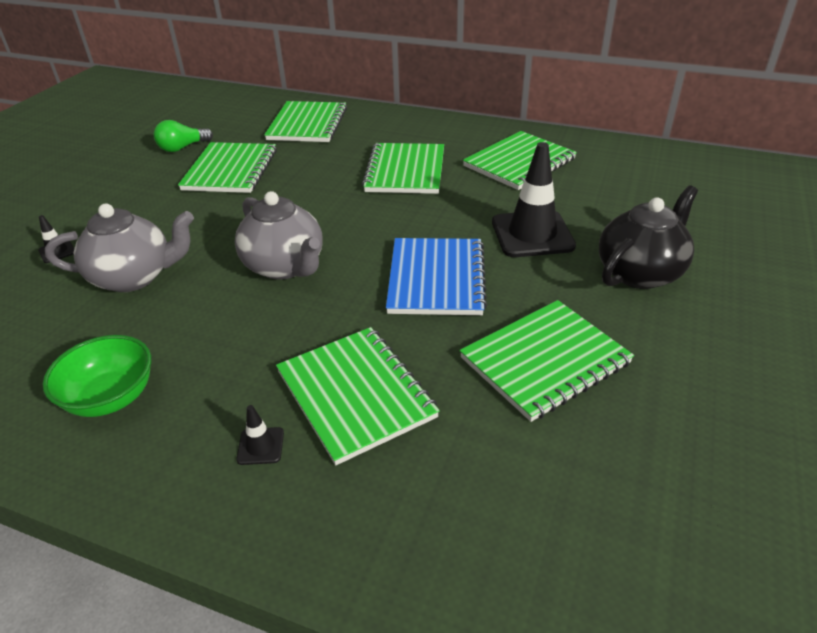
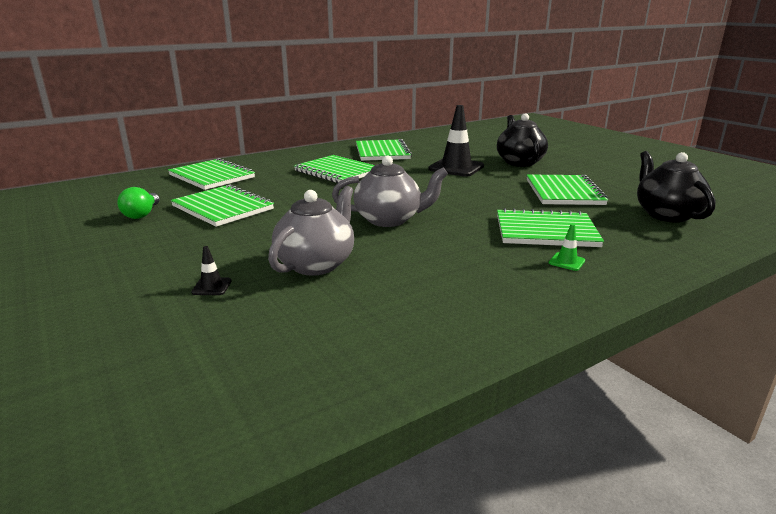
camera: 55 degrees left, 15 degrees down
(111, 397) = (465, 296): green bowl -> none
(260, 446) = (566, 262): black traffic cone -> green traffic cone
(436, 279) = (464, 192): blue notebook -> none
(563, 508) = (666, 215): none -> black teapot

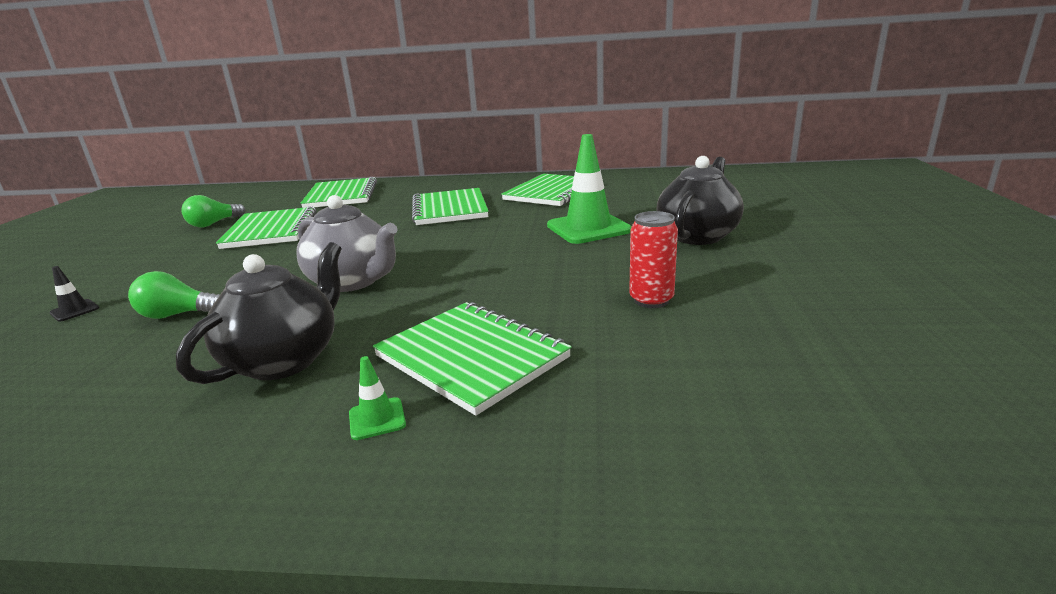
camera: 40 degrees right, 0 degrees up
(316, 264) = (177, 315): grey teapot -> green light bulb
(456, 168) = (588, 228): black traffic cone -> green traffic cone
(563, 192) = (651, 300): green notebook -> red can
(666, 215) = (742, 398): black teapot -> black teapot (285, 360)

